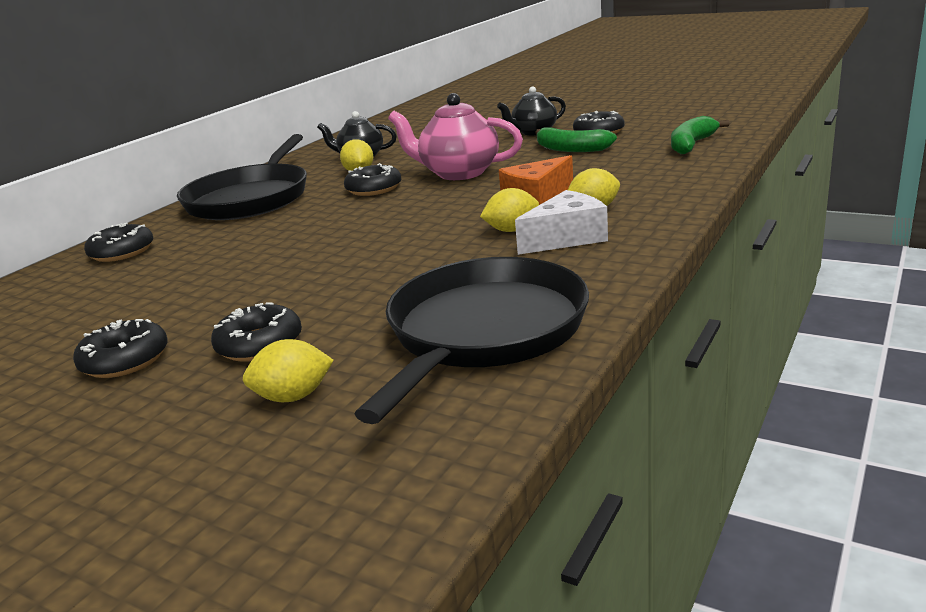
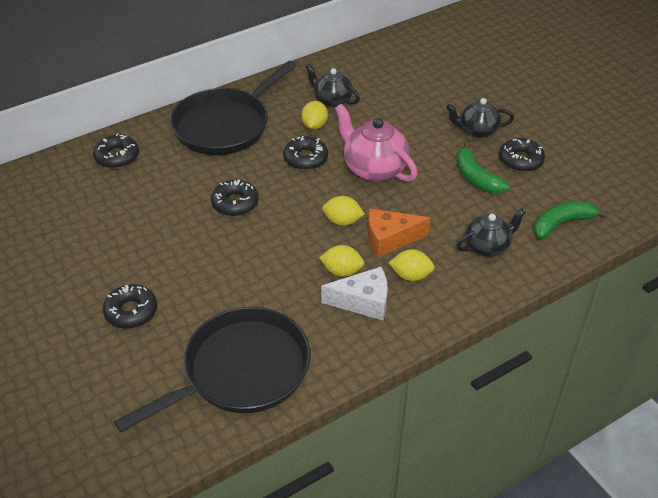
camera: 25 degrees right, 20 degrees up
(125, 360) = (64, 285): black donut -> black donut (235, 203)
(293, 397) = (119, 370): yellow lemon -> yellow lemon (342, 221)
(644, 173) = (487, 246): none -> black teapot

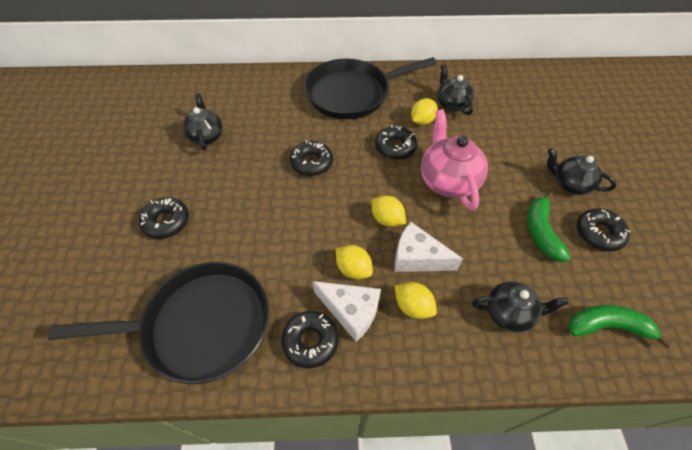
camera: 30 degrees right, 10 degrees up
(102, 223) = (206, 136): none -> black teapot
(117, 157) = (257, 88): black donut -> black donut (310, 341)
(390, 239) = (417, 257): orange cheese -> white cheese

